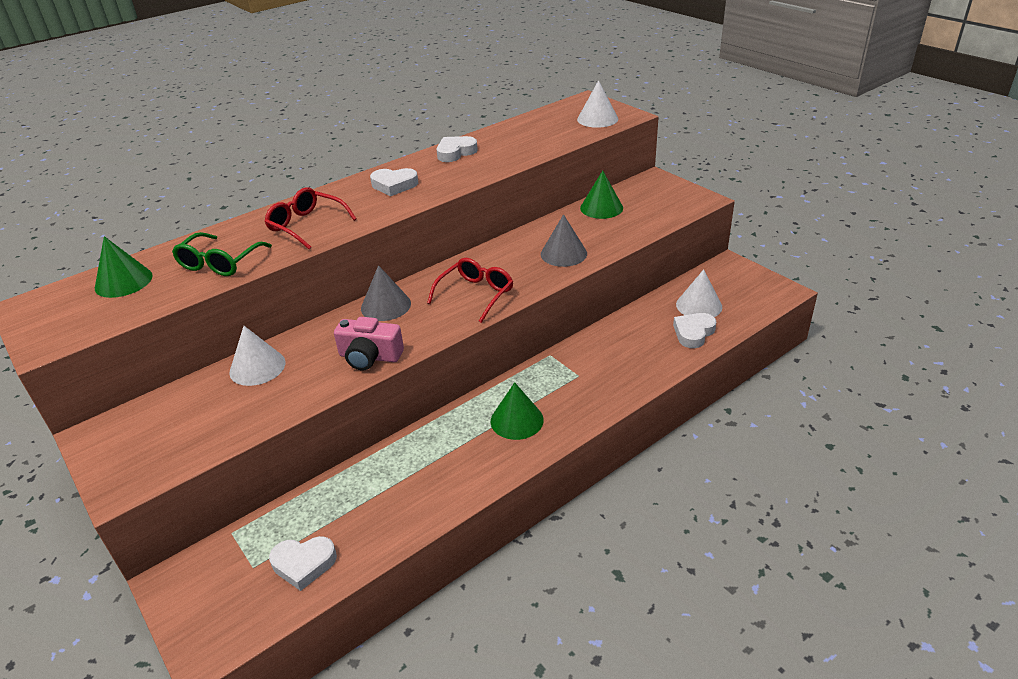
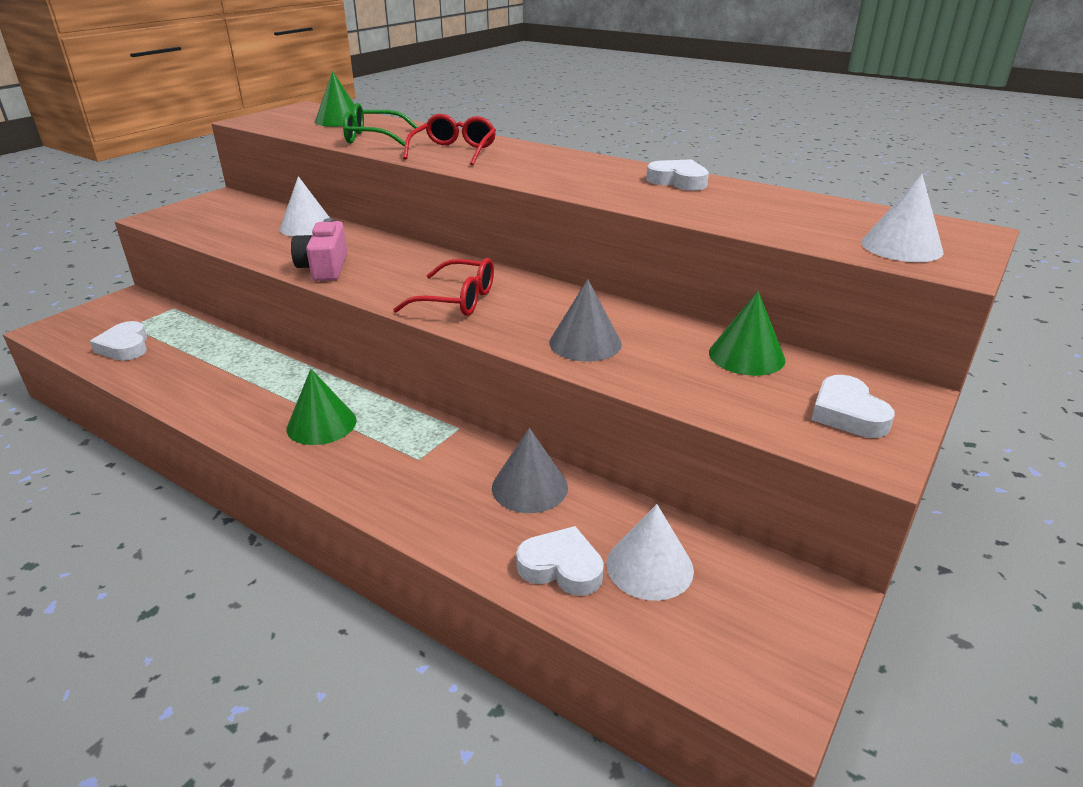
camera: 70 degrees right, 5 degrees down
(385, 305) = (420, 258): grey cone -> grey cone (529, 487)
(394, 185) = (565, 168): white heart -> white heart (847, 413)

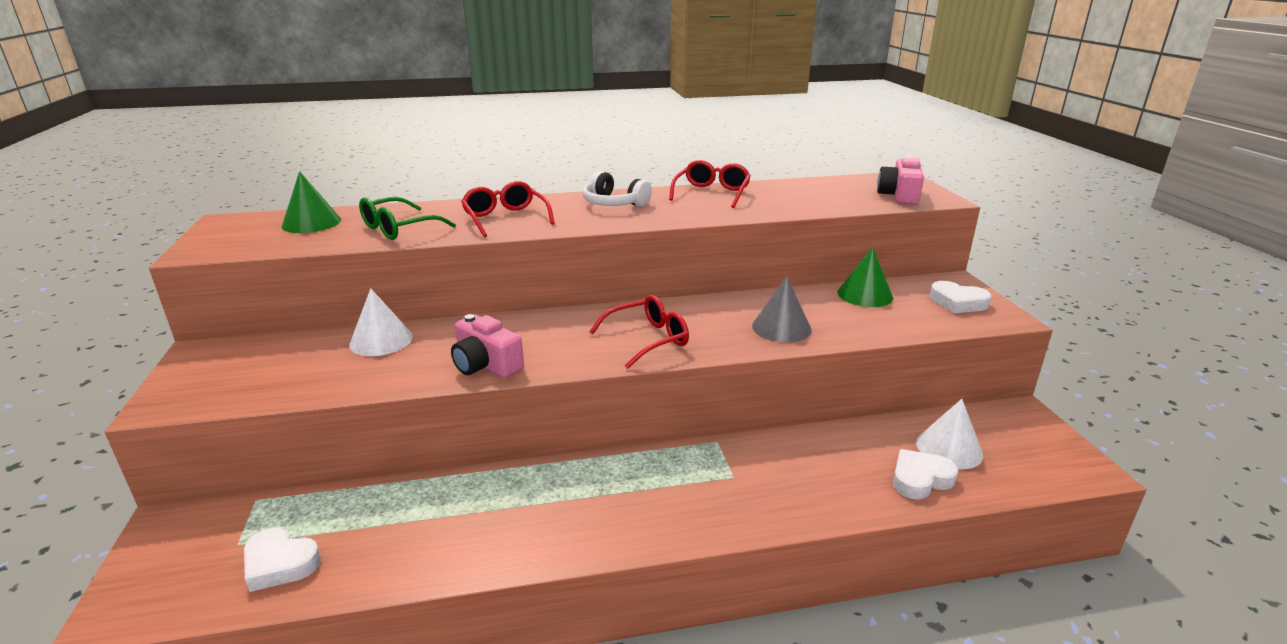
camera: 45 degrees left, 5 degrees down
(321, 424) = (622, 500): green cone -> none
(529, 487) = (824, 448): grey cone -> none
(564, 164) = (614, 204): none -> white headphones
(678, 181) = (712, 193): white heart -> red glasses
(901, 246) = (899, 195): white cone -> pink camera

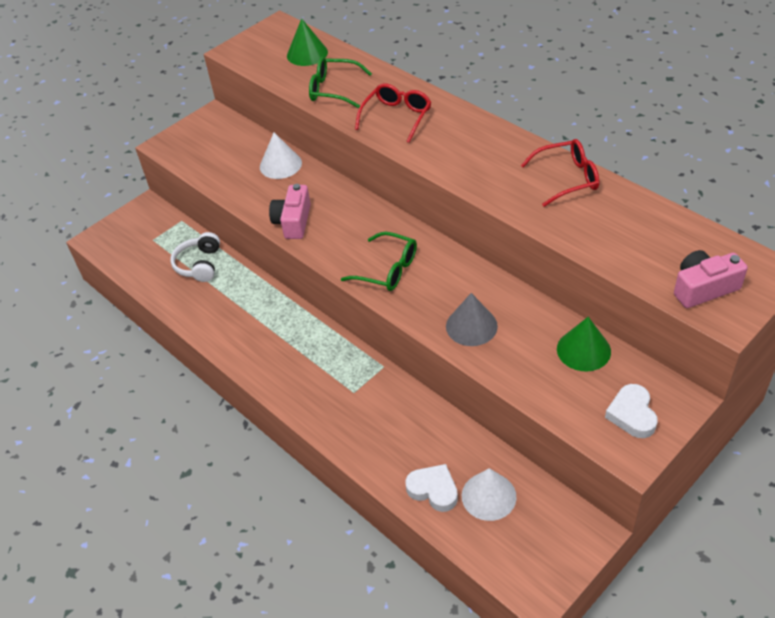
camera: 60 degrees right, 20 degrees up
(280, 564) = (152, 263): white heart -> none
(614, 204) = (482, 144): white headphones -> white headphones (199, 264)
(648, 339) = (388, 270): red glasses -> green glasses

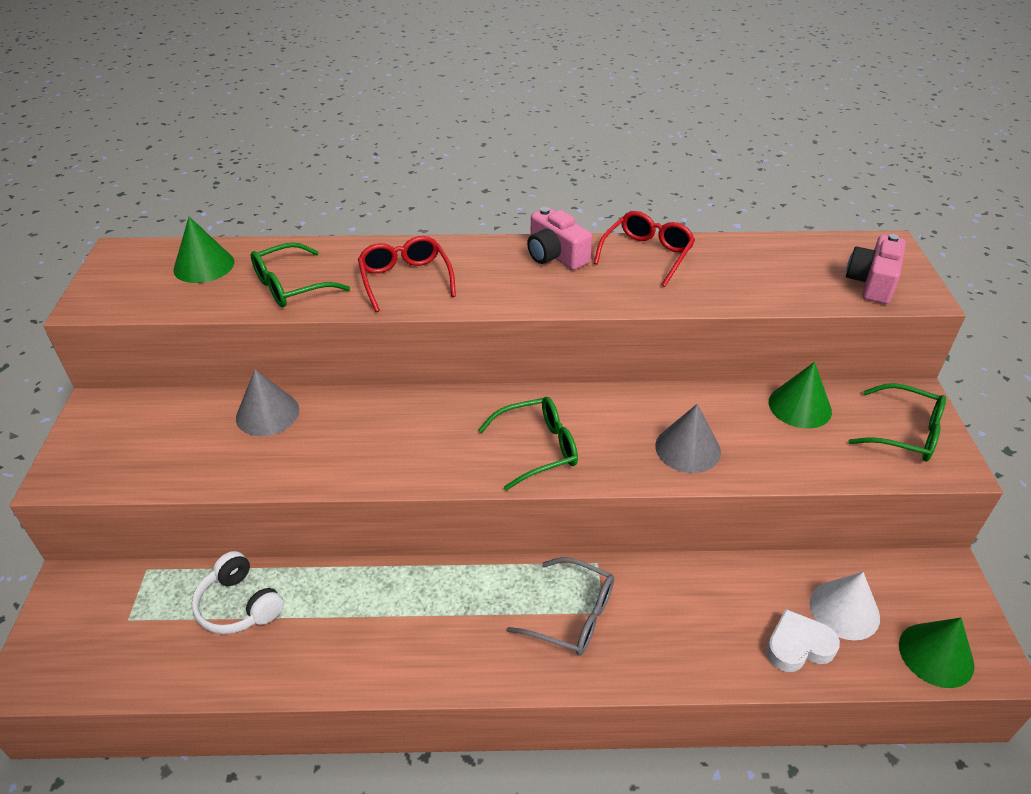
camera: 50 degrees left, 5 degrees down
(280, 165) = (267, 413): white cone -> grey cone
(293, 222) = (365, 464): pink camera -> pink camera (555, 255)
(336, 382) = (573, 616): none -> grey glasses
(508, 560) = (936, 654): none -> green cone
(632, 414) = (905, 433): white heart -> green glasses

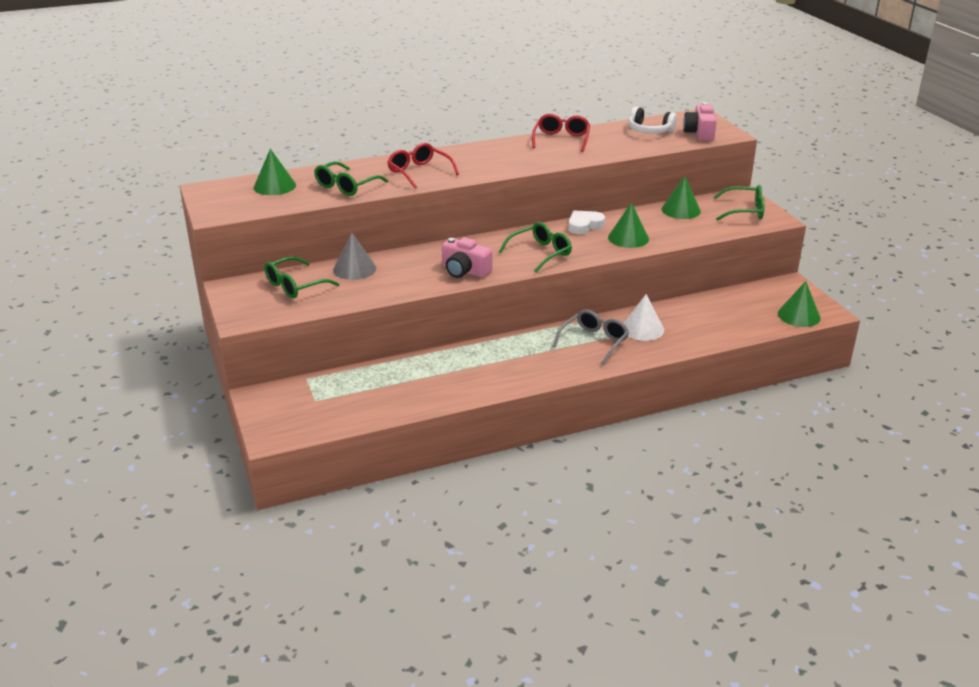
camera: 20 degrees left, 10 degrees down
(172, 427) = (295, 286): none -> green glasses
(239, 605) = (384, 380): white headphones -> white headphones (650, 130)
(555, 255) = (505, 148): pink camera -> pink camera (465, 271)
(573, 616) = (594, 342): grey glasses -> grey glasses turned 60 degrees counterclockwise
(687, 448) = (628, 238): grey cone -> green cone
(798, 646) = (726, 327): white heart -> white heart (584, 226)
(844, 610) = (743, 309): white cone -> white cone (642, 329)

